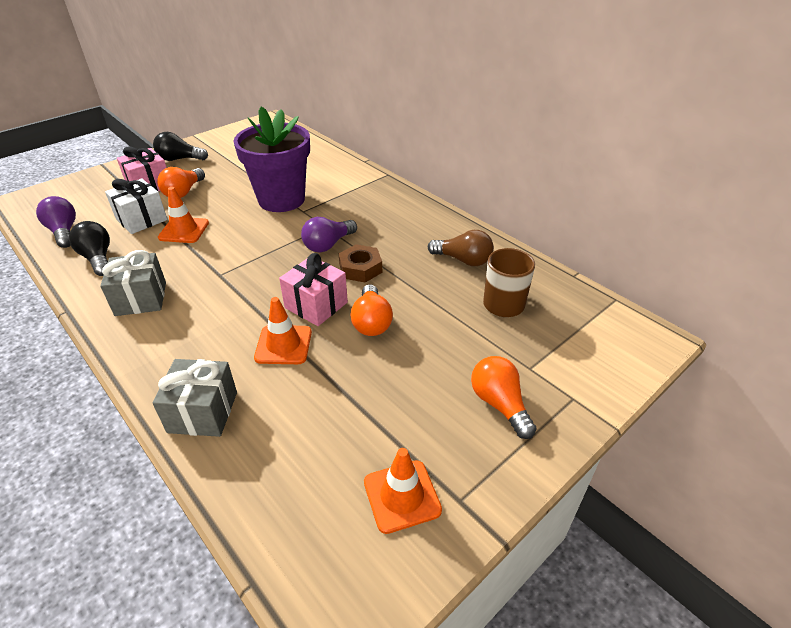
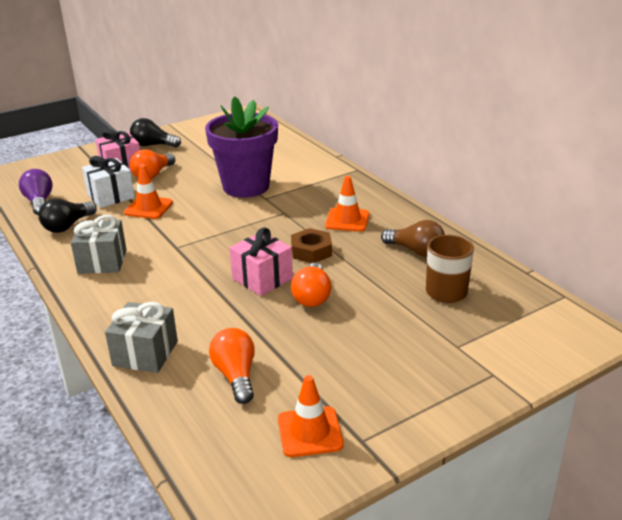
camera: 10 degrees right, 10 degrees down
(98, 258) = (67, 226): black light bulb -> black light bulb turned 120 degrees counterclockwise
(283, 345) = (226, 308): orange traffic cone -> orange traffic cone (347, 220)
(328, 245) = (284, 229): purple light bulb -> none
(499, 404) = (419, 372): orange light bulb -> orange light bulb (236, 375)

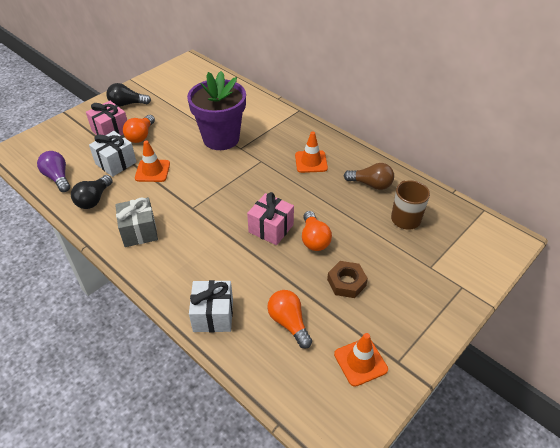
camera: 15 degrees left, 15 degrees up
(145, 353) = (213, 315): grey gift -> white gift
(311, 251) = (296, 196): brown nut -> brown nut (346, 282)

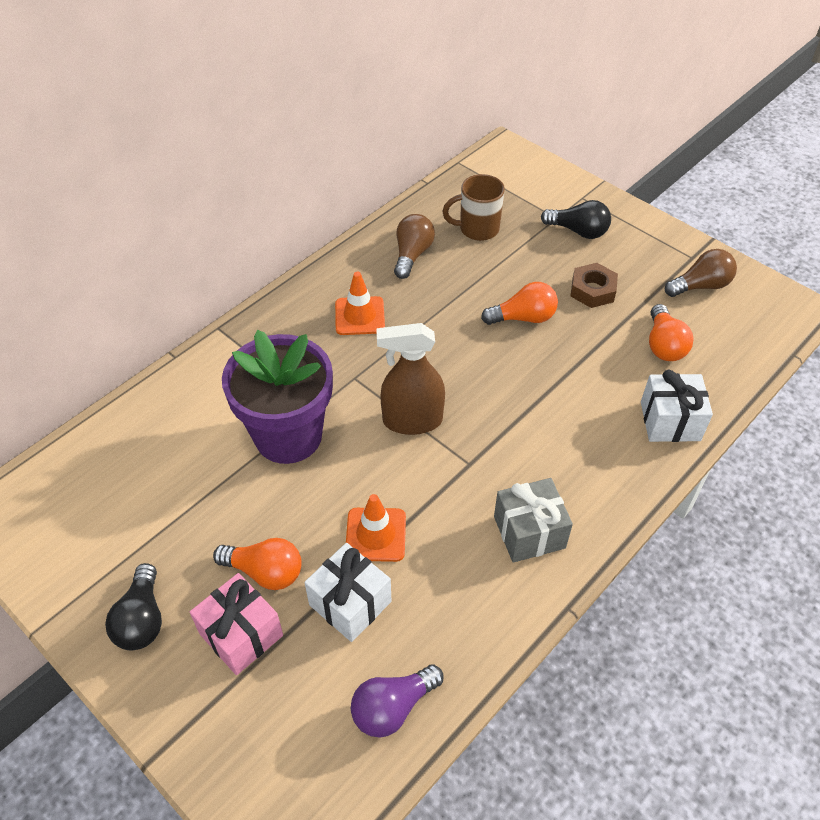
camera: 90 degrees left, 5 degrees up
(94, 199) = (455, 621): black light bulb -> black light bulb (578, 231)
(226, 184) = (412, 421): none -> brown spray bottle
(271, 228) = (507, 363): pink gift -> none
(289, 322) = (664, 345): orange light bulb -> orange light bulb turned 60 degrees counterclockwise
(360, 362) = (700, 286): orange traffic cone -> brown light bulb

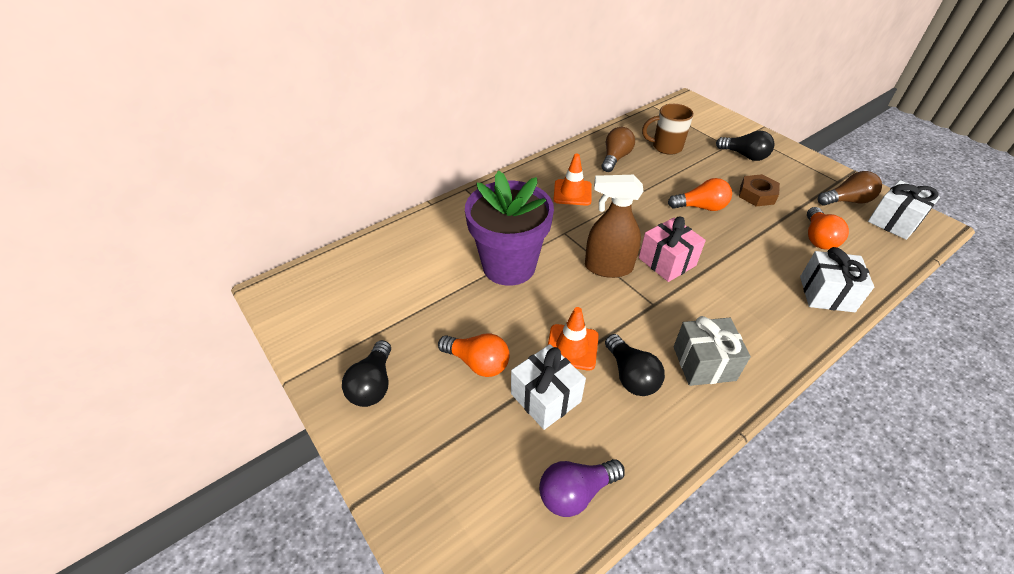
camera: 10 degrees right, 5 degrees down
(241, 634) = (451, 409): pink gift -> pink gift (667, 262)
(446, 560) = (631, 376): none -> black light bulb
(753, 310) = (894, 222): none -> white gift

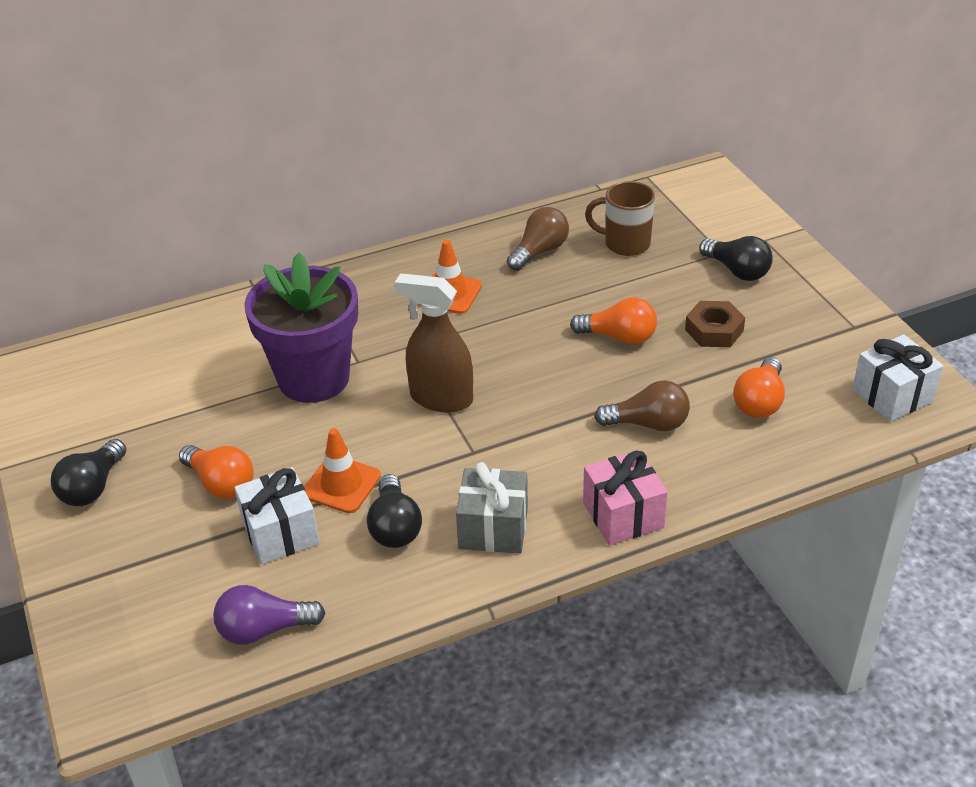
camera: 15 degrees right, 5 degrees down
(667, 262) = (524, 402): pink gift -> pink gift (623, 515)
(826, 294) = (715, 474): white gift -> none
(846, 201) = (844, 356): brown light bulb -> brown light bulb (648, 424)

